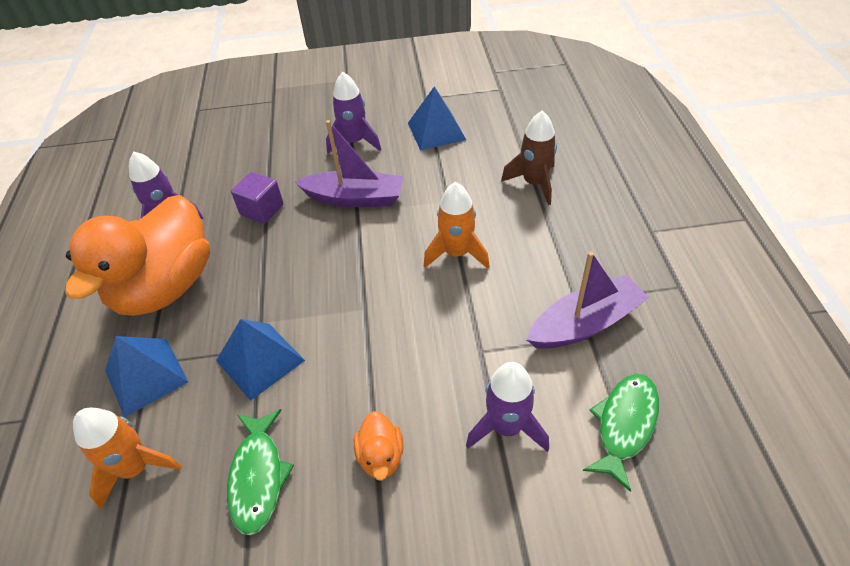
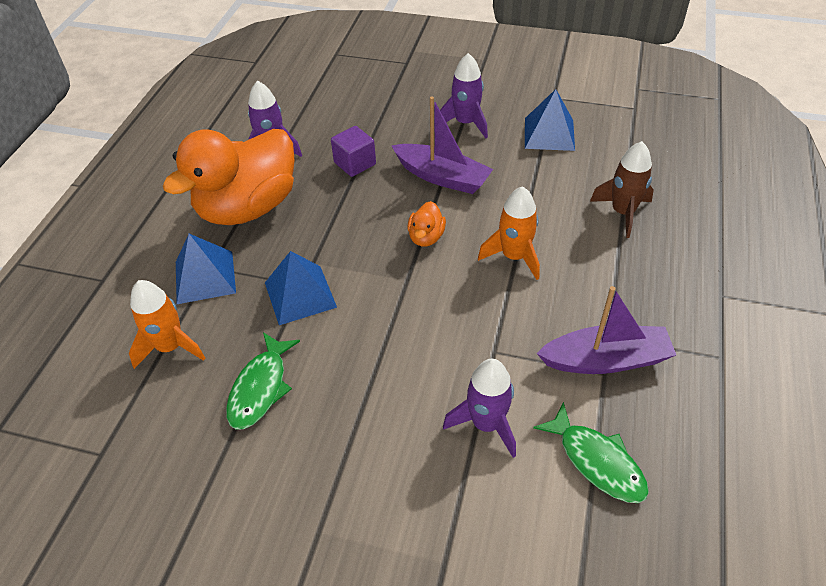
camera: 20 degrees right, 0 degrees up
(381, 456) = (366, 408): orange duck -> orange duck (426, 237)
(624, 425) = (597, 461): green fish -> green fish turned 90 degrees clockwise

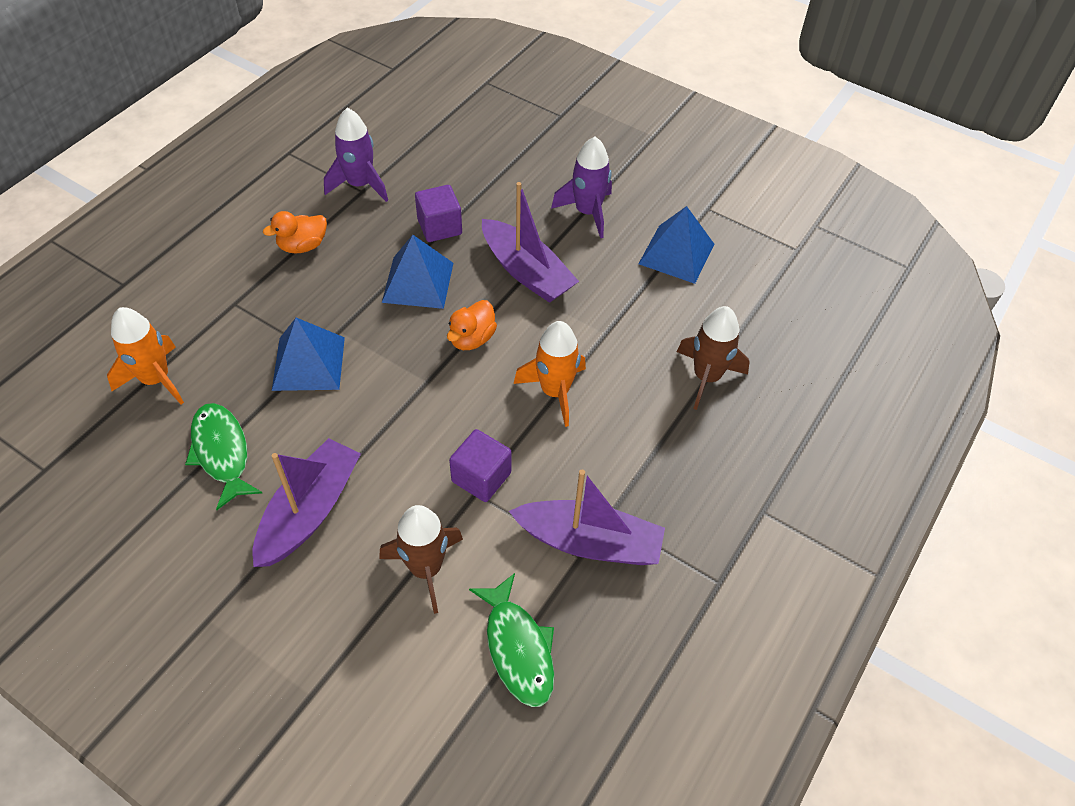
camera: 15 degrees right, 5 degrees up
(205, 277) = (223, 313): blue pyramid -> blue pyramid (418, 282)
(248, 207) = (302, 246): orange duck -> orange duck, size x0.40
(260, 388) = (222, 453): green fish -> green fish turned 120 degrees clockwise
(363, 410) = (310, 511): none -> purple boat
(486, 424) = (426, 568): purple rocket -> brown rocket
(492, 338) = (481, 477): none -> purple cube

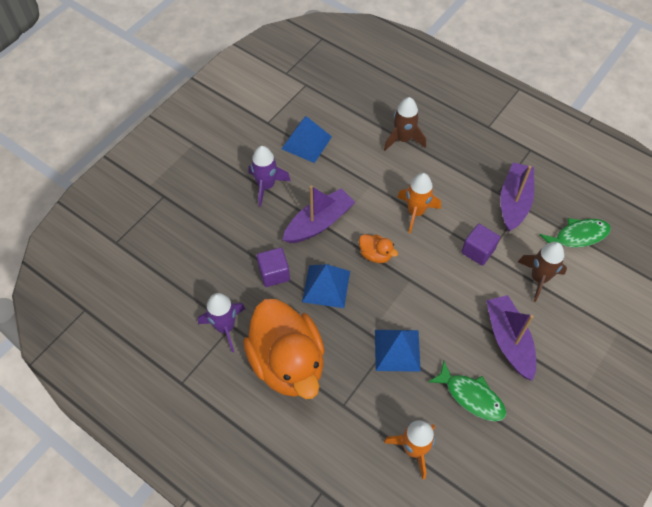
camera: 85 degrees left, 5 degrees up
(222, 453) = (471, 396): green fish -> green fish turned 120 degrees counterclockwise
(302, 246) = (287, 363): orange duck -> orange duck, size x2.47
(310, 511) = (508, 340): purple boat -> purple boat turned 45 degrees clockwise

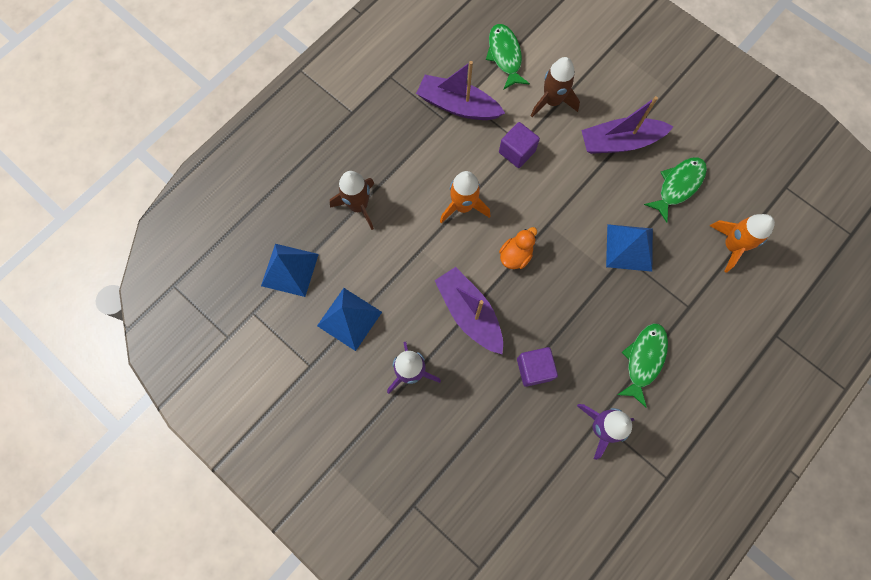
camera: 85 degrees left, 15 degrees up
(287, 363) = (643, 360): orange duck -> green fish
(326, 286) = (552, 312): blue pyramid -> blue pyramid (289, 270)

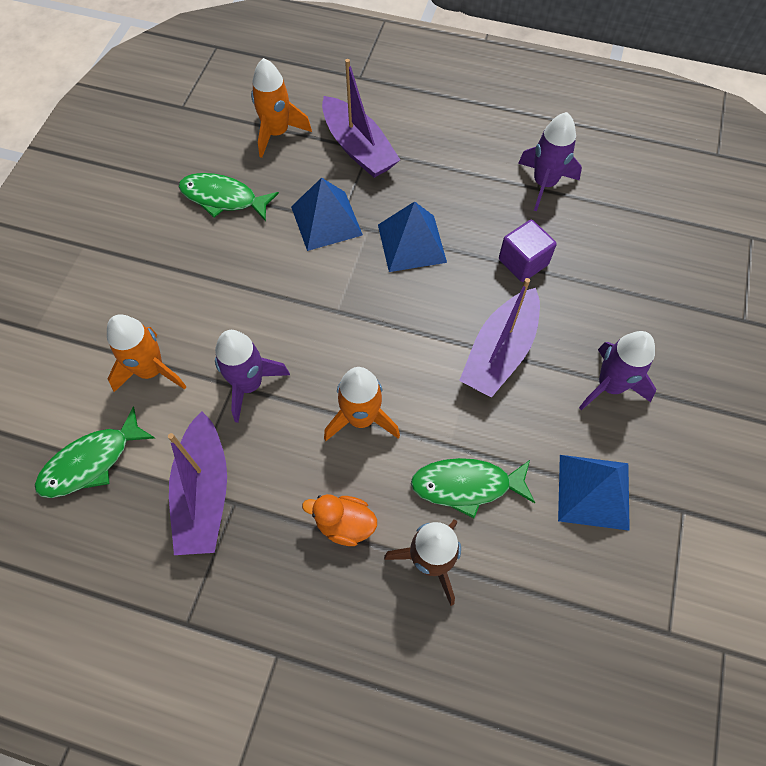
camera: 115 degrees left, 10 degrees down
(289, 270) = (578, 613): blue pyramid -> blue pyramid (412, 243)
(515, 255) = (398, 331): orange duck -> orange duck (344, 524)
(517, 152) = (249, 384): purple cube -> purple rocket
(552, 101) = (151, 370): brown rocket -> orange rocket
(620, 142) = (186, 273): purple boat -> purple boat (358, 148)
(643, 360) = (450, 170): green fish -> green fish (466, 485)

